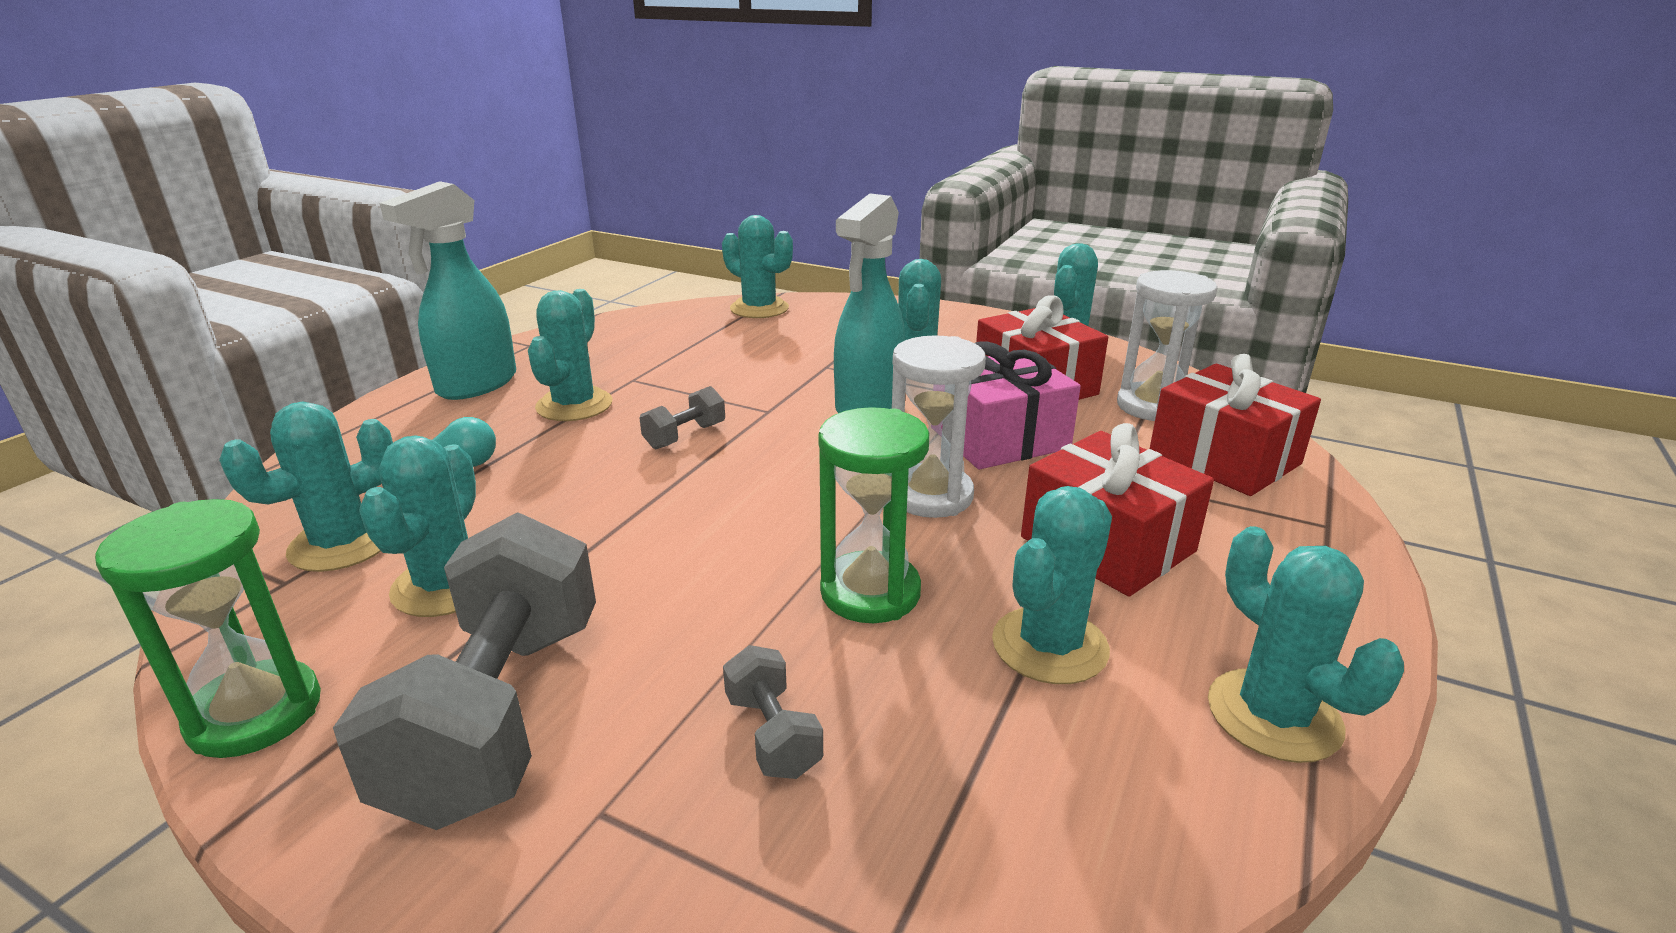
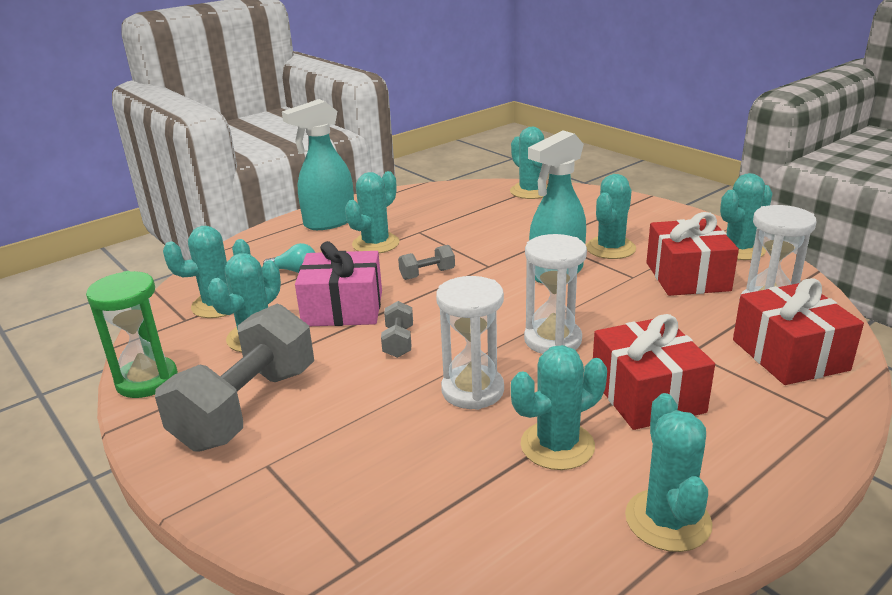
camera: 25 degrees right, 0 degrees up
(772, 734) = (369, 451): grey dumbbell -> grey dumbbell (398, 342)
(870, 592) = (472, 390): green hourglass -> white hourglass
(999, 438) = (629, 310): pink gift -> pink gift (343, 308)

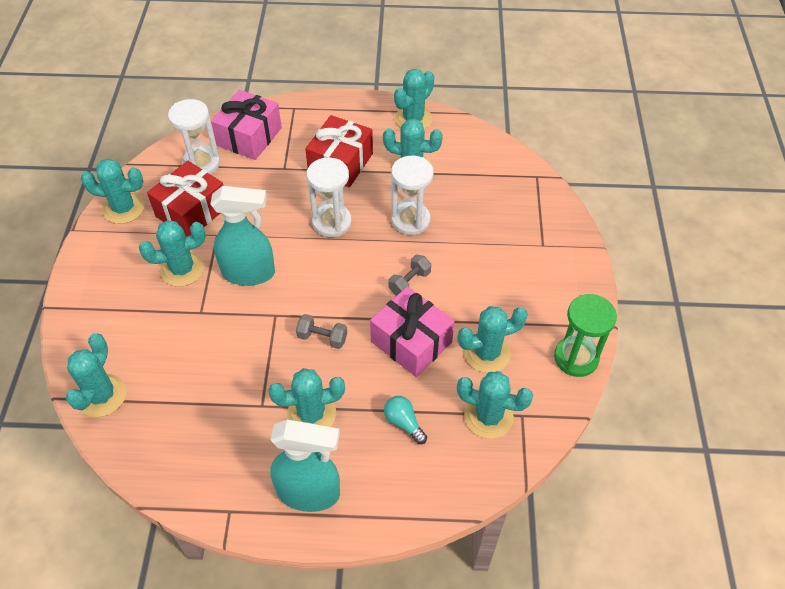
camera: 140 degrees left, 25 degrees up
(247, 407) = (530, 290): grey dumbbell -> none
(789, 355) = (249, 137): red gift -> pink gift

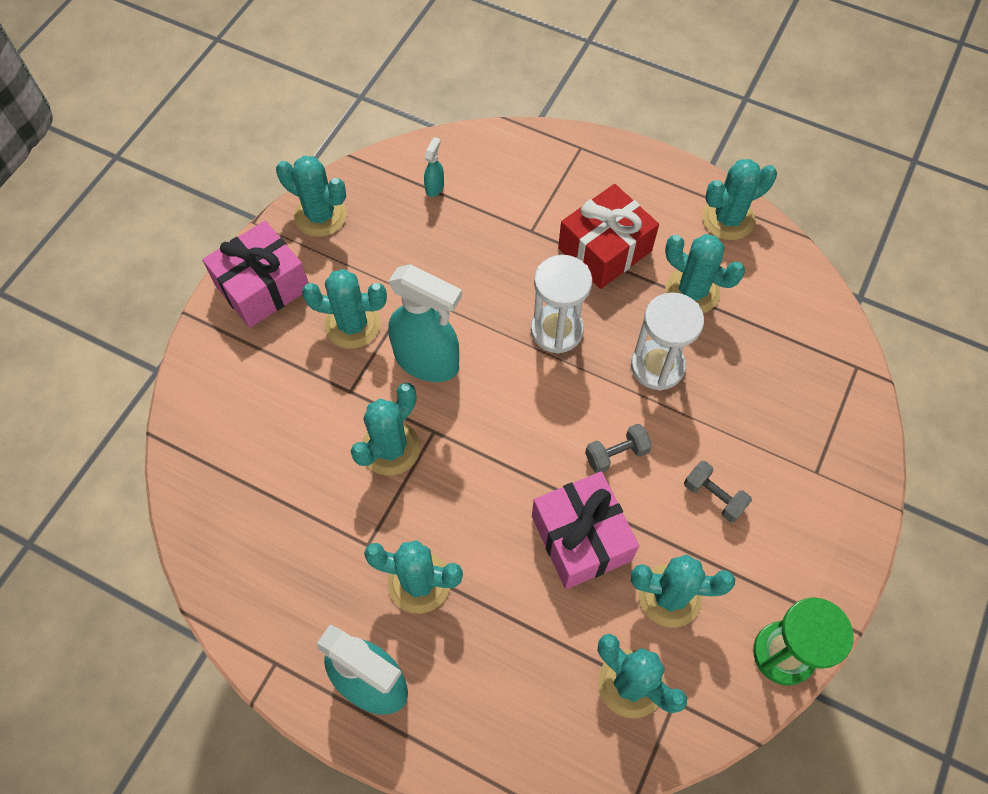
camera: 25 degrees right, 10 degrees up
(102, 396) = (199, 453): turquoise cactus -> turquoise cactus (390, 448)
(192, 211) = (396, 250): red gift -> none
(201, 163) = (435, 187): white hourglass -> turquoise spray bottle
(249, 137) = (508, 170): pink gift -> pink gift (262, 287)
(322, 338) = (476, 486): grey dumbbell -> grey dumbbell (714, 496)
(404, 423) = (523, 644): turquoise light bulb -> none

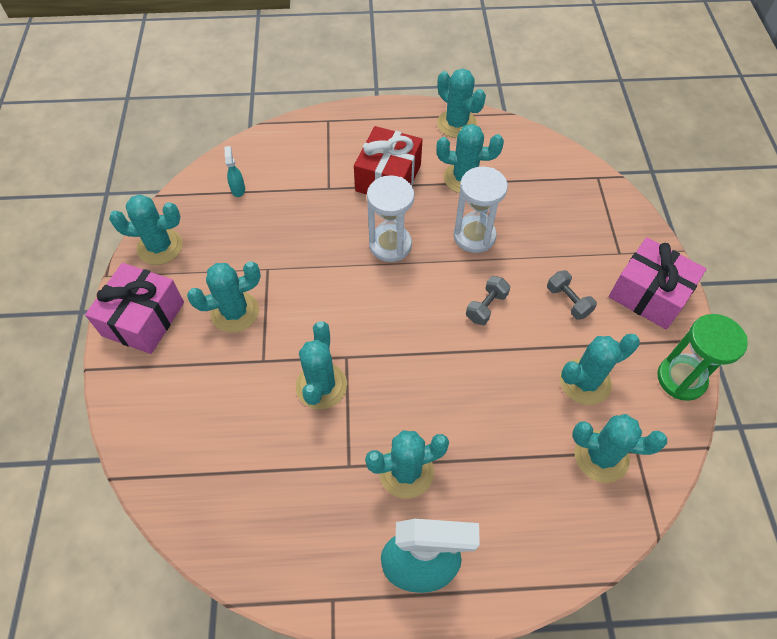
camera: 30 degrees left, 5 degrees down
(427, 361) = (310, 310): turquoise spray bottle -> none
(581, 538) = (500, 375): pink gift -> pink gift (649, 294)
(714, 496) = (568, 301): grey dumbbell -> grey dumbbell turned 45 degrees clockwise
(728, 219) = (456, 124): turquoise cactus -> turquoise cactus turned 75 degrees counterclockwise

